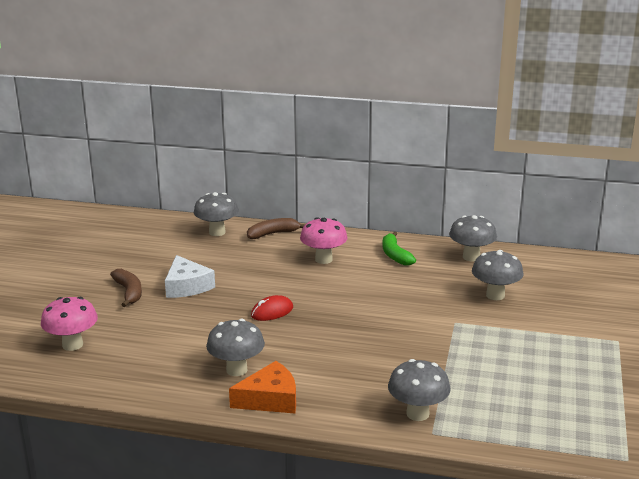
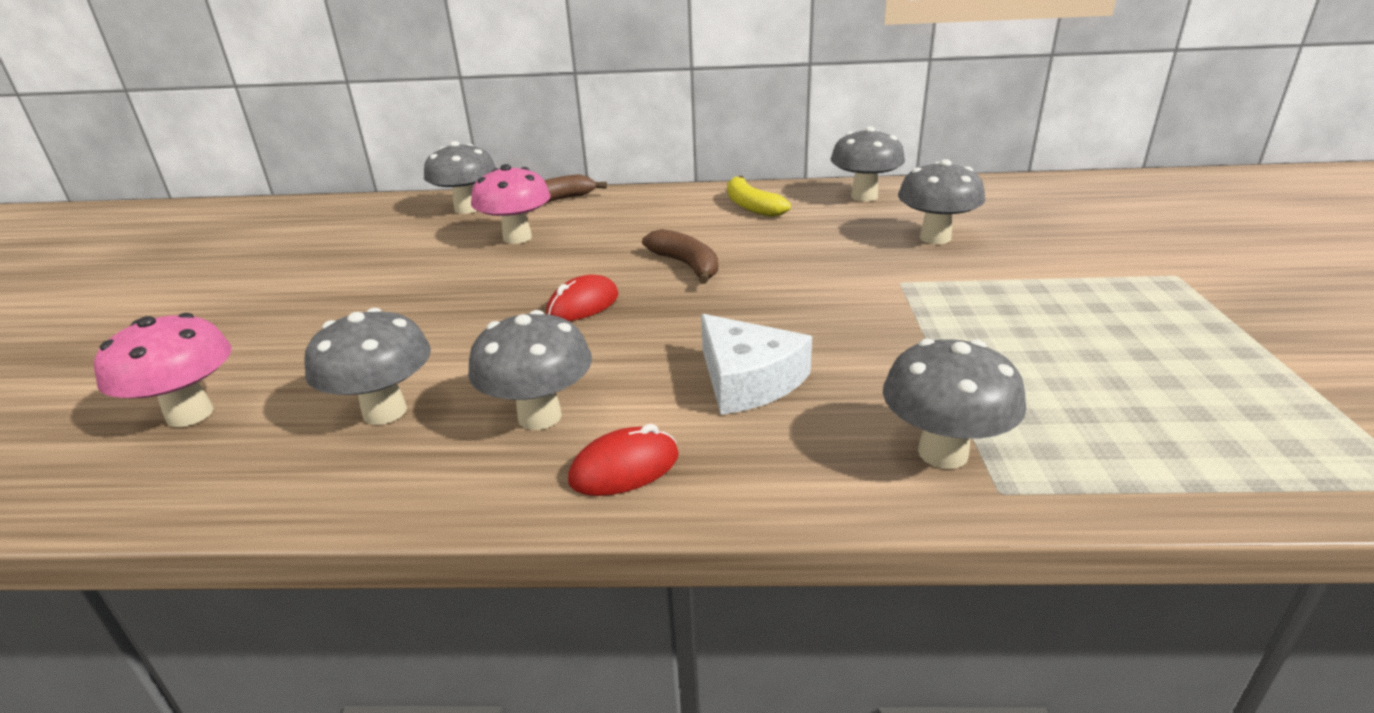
camera: 10 degrees left, 5 degrees up
(129, 292) = (318, 307): brown banana -> brown banana (686, 265)
(164, 357) = (385, 412): none -> grey mushroom
(187, 286) = (424, 285): white cheese -> white cheese (747, 380)
(270, 399) = (624, 468): orange cheese -> red mouse
(323, 259) = (645, 223): pink mushroom -> pink mushroom (517, 238)
(395, 255) = (751, 206): green banana -> yellow banana

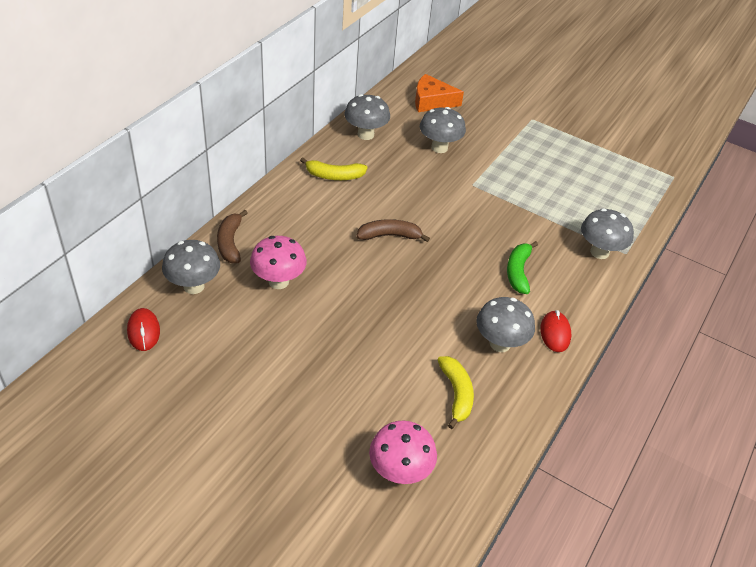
camera: 65 degrees left, 15 degrees up
(385, 412) = (456, 394): grey mushroom -> yellow banana
(583, 305) = (402, 290): red mouse -> red mouse (143, 331)
(747, 380) = (518, 272): white cheese -> green banana
(1025, 205) = (432, 101): none -> orange cheese

